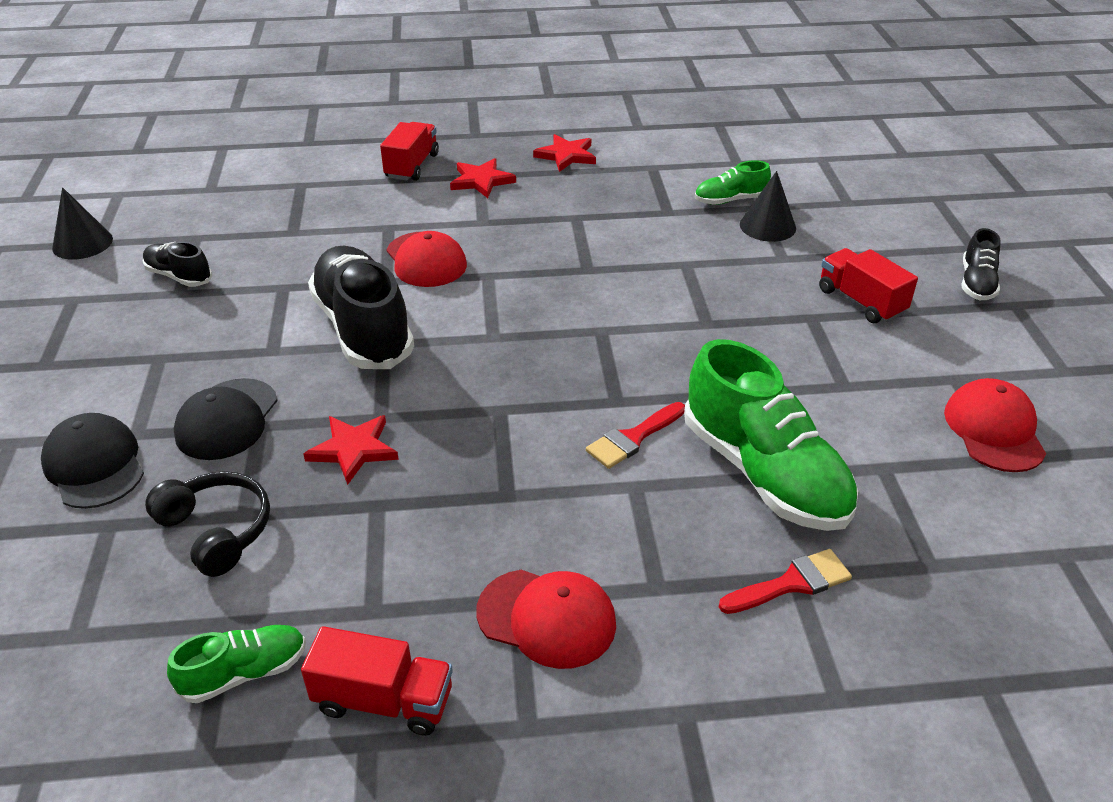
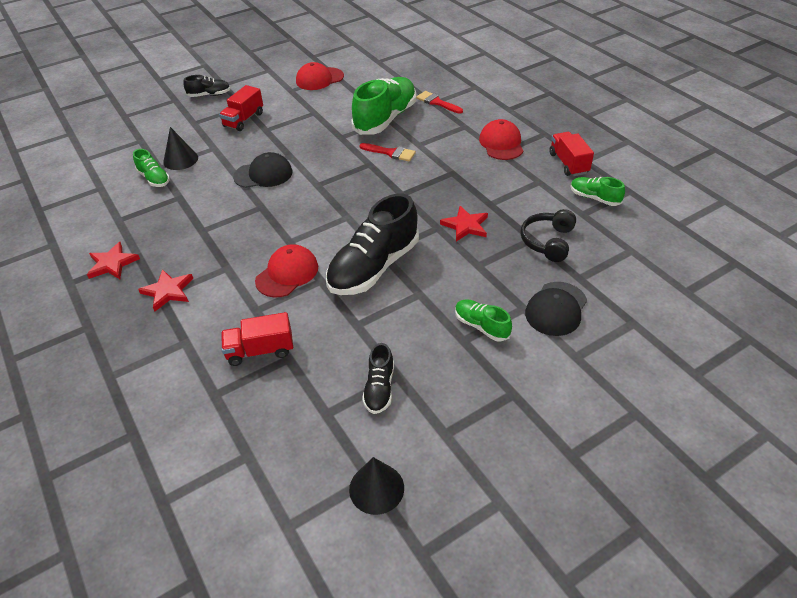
camera: 115 degrees left, 5 degrees up
(158, 381) = (481, 326): none -> green shoe
(227, 419) = (484, 279): black cap -> black cap (263, 174)
(412, 166) = (157, 340): red truck -> red truck (260, 350)

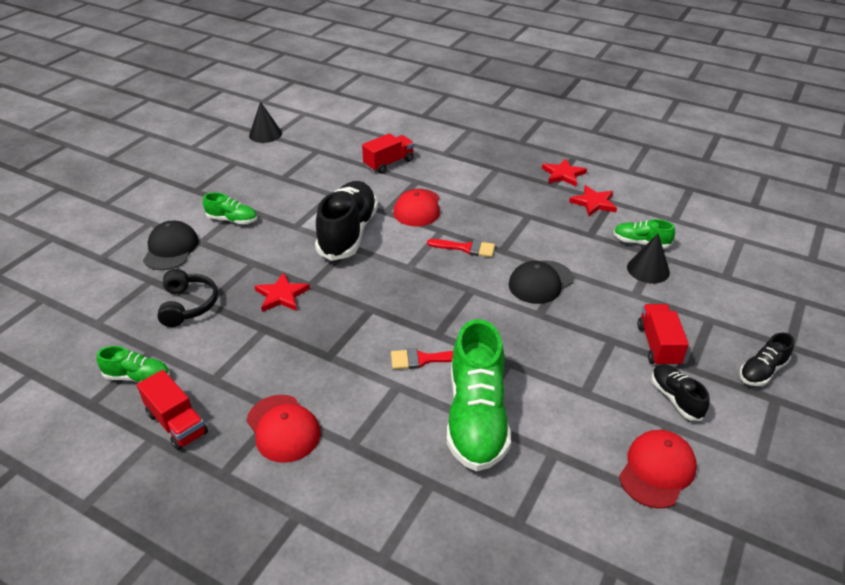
camera: 150 degrees right, 5 degrees down
(168, 291) = (495, 172): red star -> red star (594, 203)
(379, 388) = (290, 169): black shoe -> black shoe (675, 398)
(437, 102) = (424, 485): red brush -> red brush (466, 248)

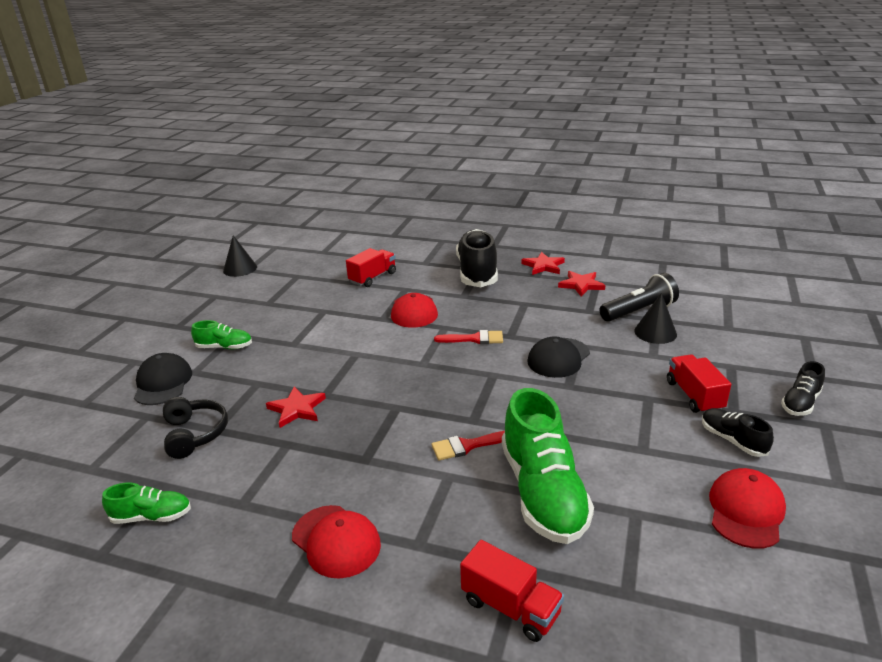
camera: 10 degrees left, 10 degrees down
(177, 423) = (210, 558): red truck -> red truck (510, 607)
(348, 233) = (350, 342): black shoe -> black shoe (477, 272)
(641, 243) = (638, 311): green shoe -> black flashlight

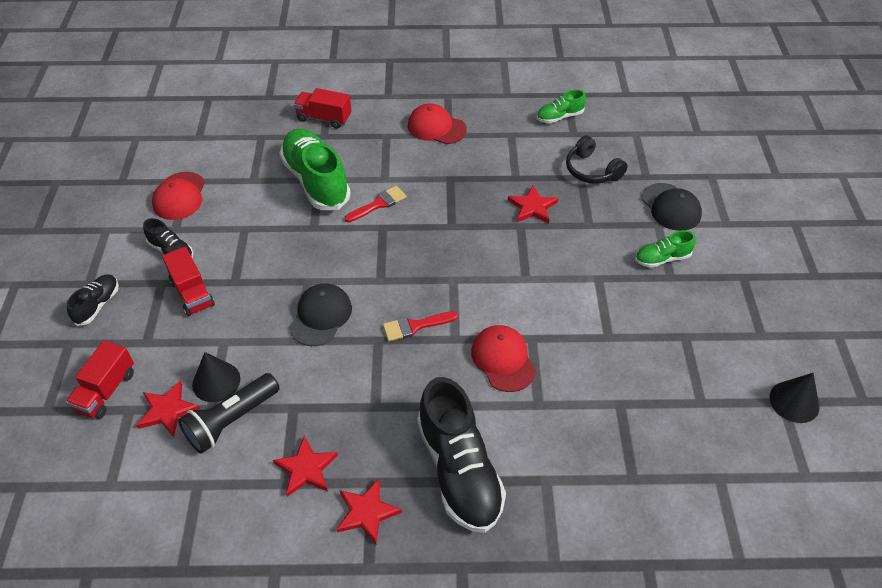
camera: 160 degrees right, 20 degrees up
(373, 278) = (596, 421): red truck -> red truck (106, 391)
(694, 323) = (167, 410): none -> red star

